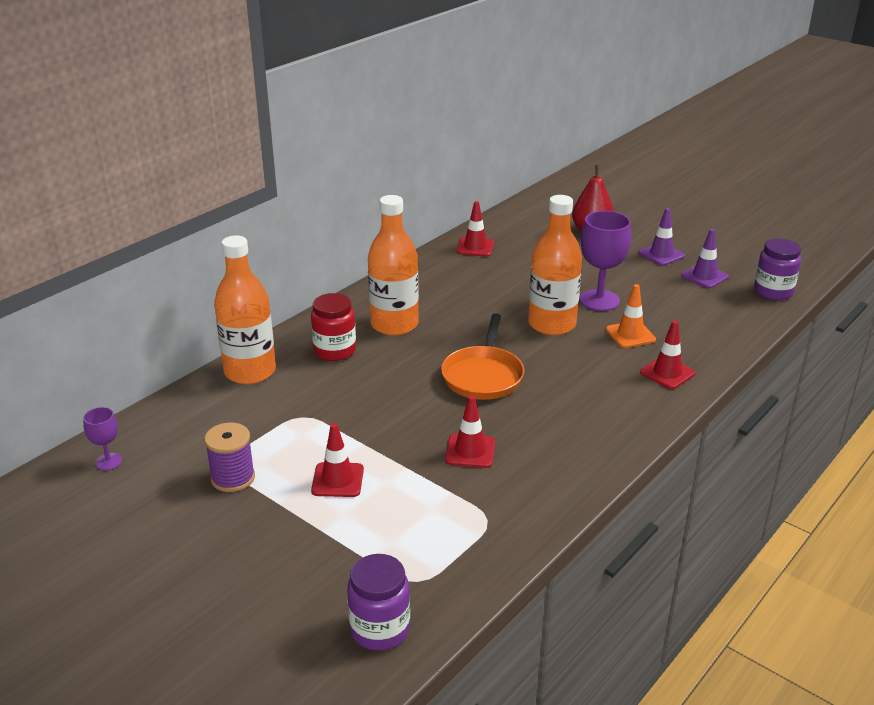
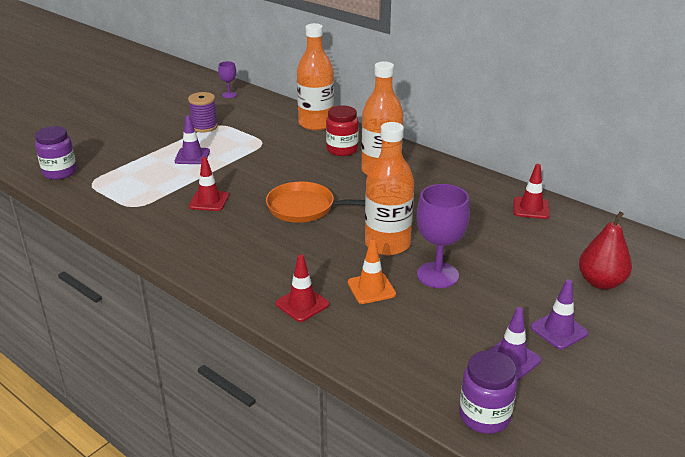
camera: 90 degrees right, 0 degrees up
(337, 480) = (192, 156): red traffic cone -> purple traffic cone

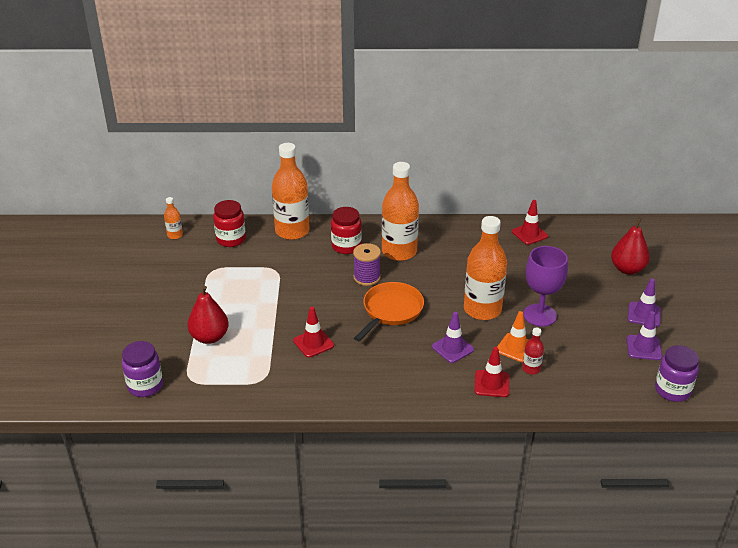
camera: 40 degrees left, 5 degrees up
(147, 163) = (209, 337): none -> red pear
(192, 156) = (238, 311): purple traffic cone -> purple traffic cone (452, 348)
(204, 127) = (203, 278): purple spool -> purple spool (367, 277)
(229, 95) = (175, 235): purple goblet -> orange bottle
(262, 112) = (231, 239): none -> red jar
(305, 208) = (391, 311): orange pan -> orange pan turned 150 degrees clockwise
(358, 313) = (531, 369): none -> red bottle

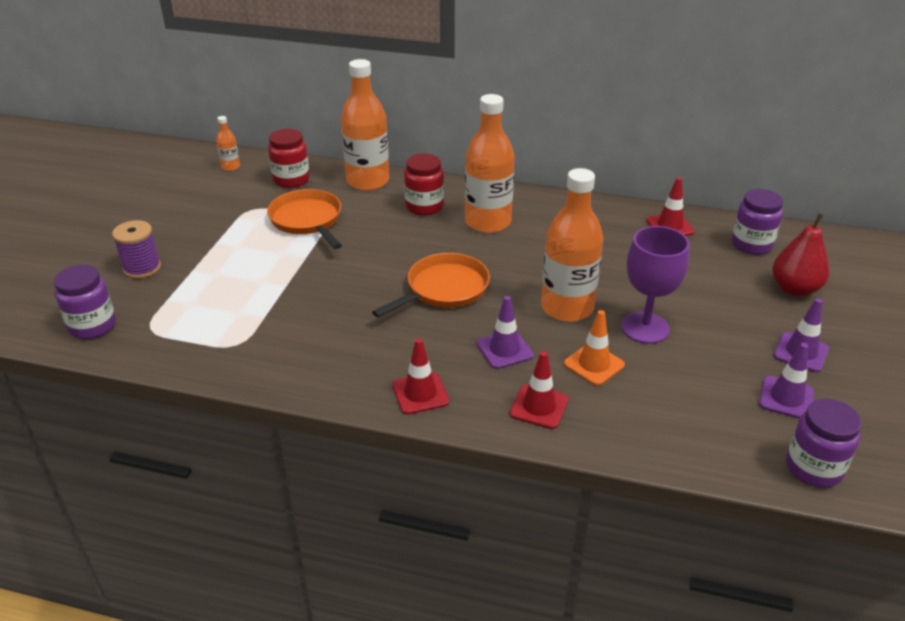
camera: 15 degrees right, 0 degrees up
(209, 337) = (202, 283): red pear -> none
(262, 272) = (307, 220): none -> orange pan
(313, 343) = (324, 311): red traffic cone -> red traffic cone (420, 393)
(367, 277) = (432, 245): purple spool -> purple spool (142, 268)
(531, 369) = (604, 397): red bottle -> none
(589, 239) = (751, 245): none -> purple jar

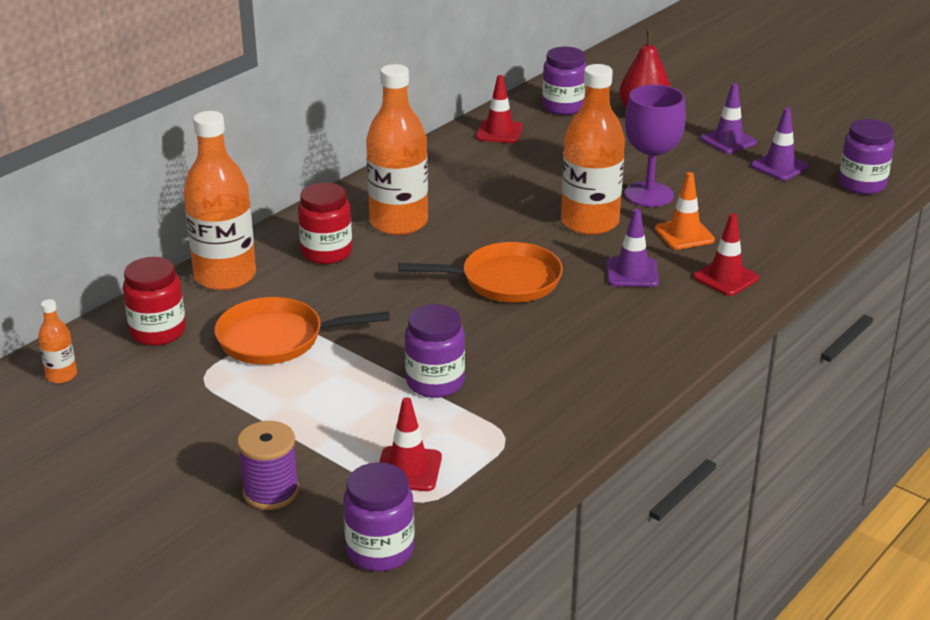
camera: 65 degrees left, 5 degrees down
(289, 295) = (435, 382): none -> purple jar
(420, 393) = (669, 335): red traffic cone -> red traffic cone (408, 469)
(444, 289) = (505, 281): orange pan -> orange pan turned 105 degrees clockwise

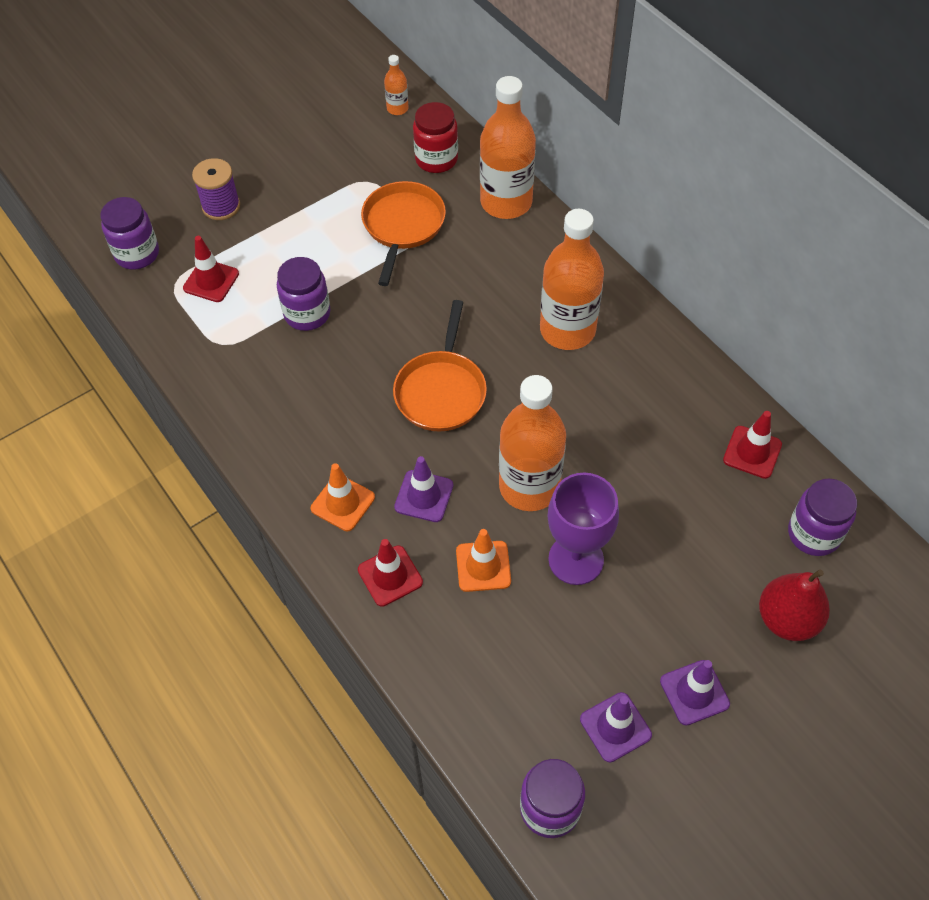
camera: 105 degrees right, 25 degrees up
(326, 252) = (527, 271): red jar -> none
(667, 315) = (343, 503): none -> orange traffic cone

